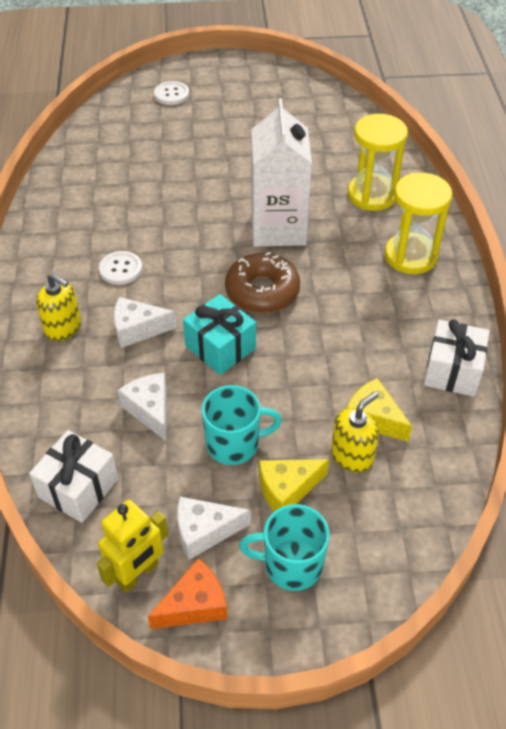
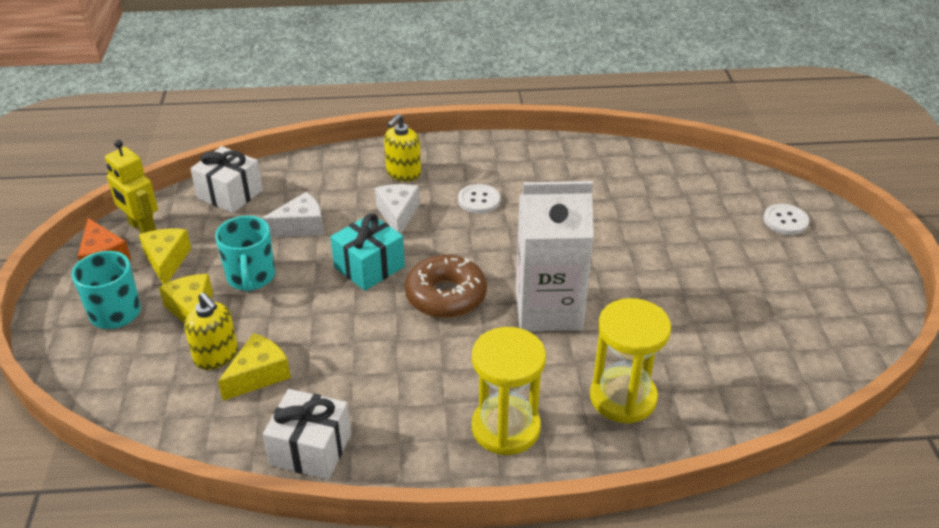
camera: 90 degrees right, 10 degrees down
(204, 531) = (166, 261): white cheese -> yellow cheese

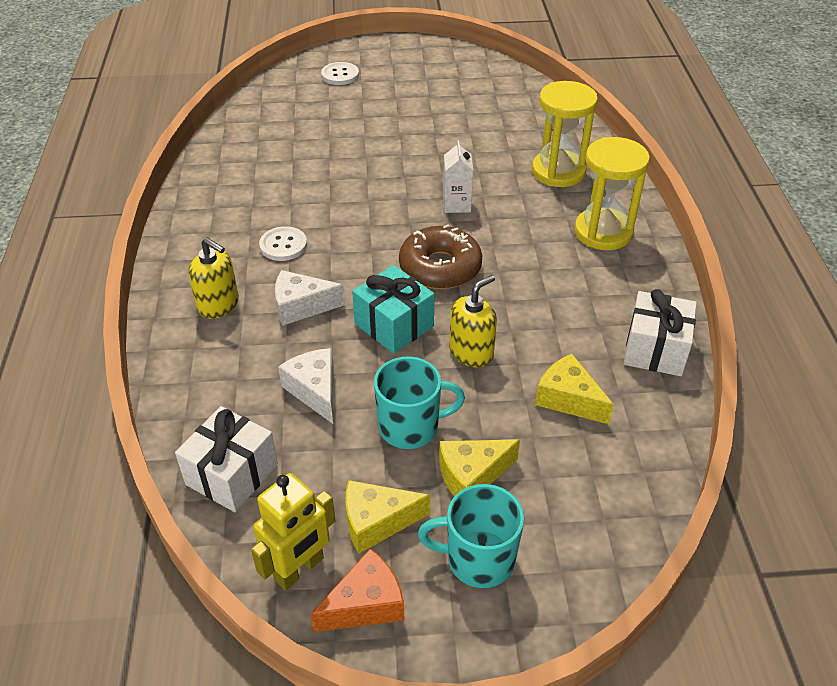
camera: 90 degrees left, 5 degrees up
(216, 356) = (545, 439): yellow soap dispenser -> yellow soap dispenser (471, 352)
(548, 309) = (456, 204): white carton -> white carton, size x0.46

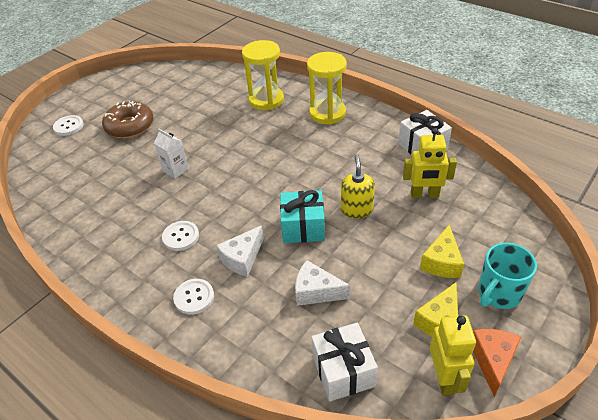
camera: 45 degrees left, 0 degrees up
(218, 305) = (194, 297): yellow soap dispenser -> white button
(410, 427) = (385, 266): turquoise mug -> none
(440, 267) = (281, 183): brown donut -> brown donut (130, 126)
(456, 204) = (242, 148): white carton -> white carton (175, 170)
(568, 399) = (424, 195): yellow cheese -> yellow robot

